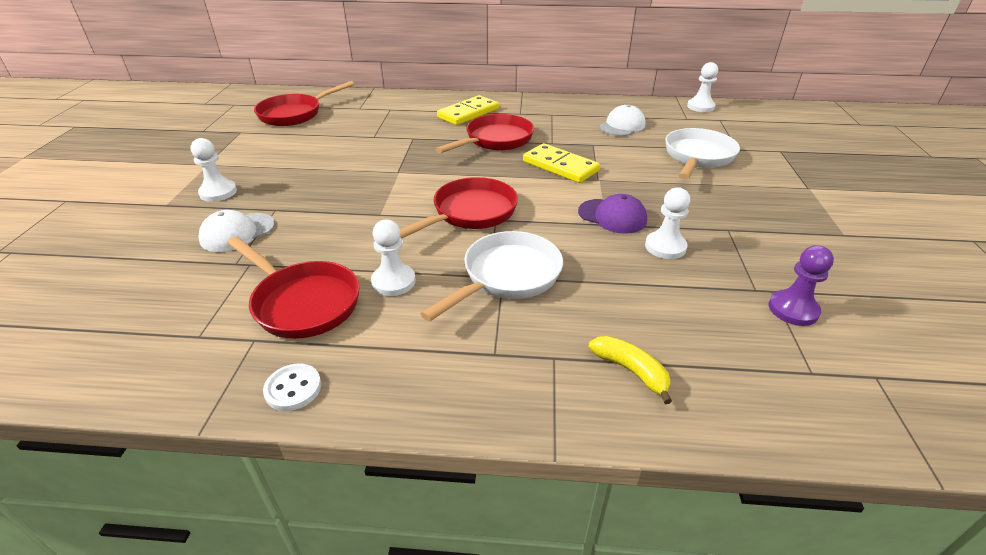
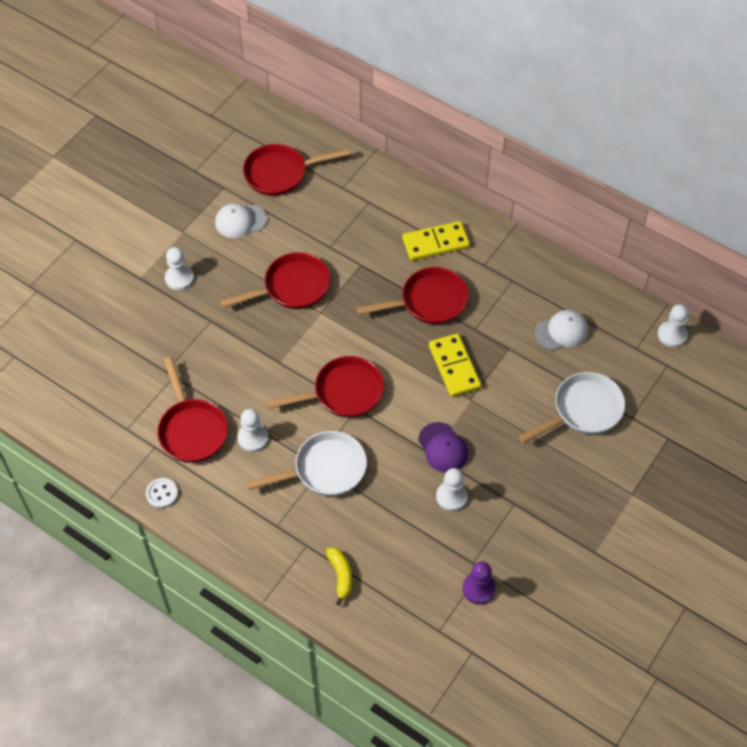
camera: 30 degrees right, 20 degrees up
(237, 232) = (177, 337): white cap -> white cap (240, 221)
(354, 166) = (291, 287): none -> red pan

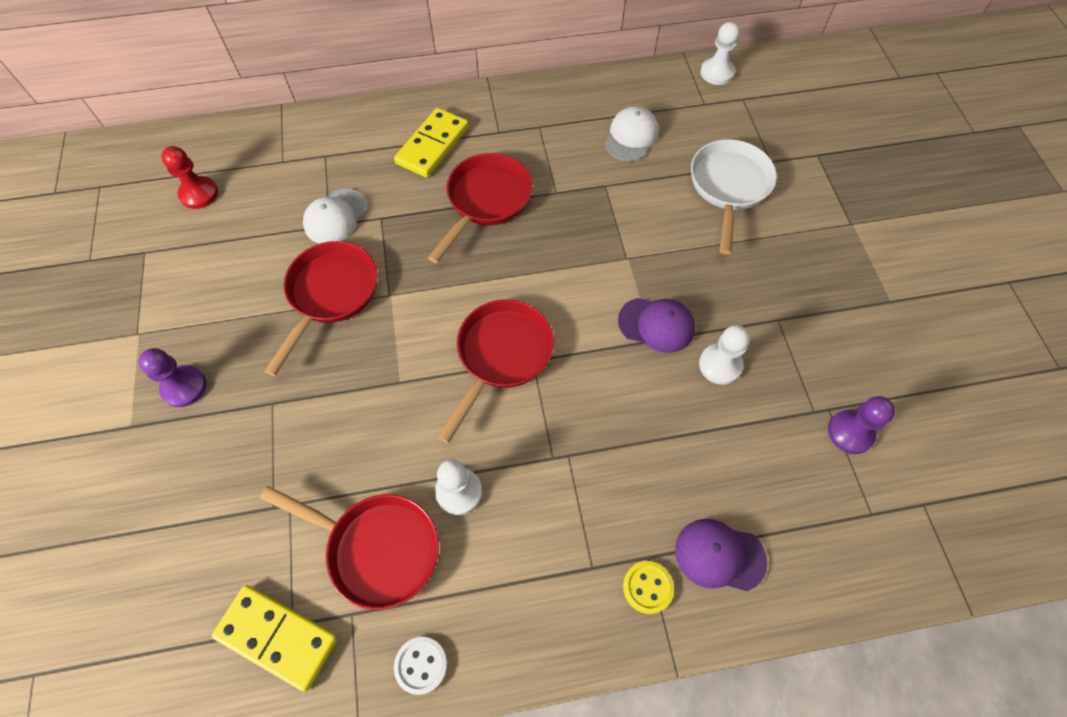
camera: 45 degrees left, 5 degrees up
(179, 278) = (184, 387): white pawn -> purple pawn
(240, 221) = (200, 271): white cap -> white cap (336, 217)
(280, 173) = (199, 194): red pan -> red pawn
(291, 556) = (647, 587): none -> yellow button
(324, 469) = (572, 454): white pan -> none
(341, 576) = (719, 555): yellow banana -> purple cap
(454, 367) = (578, 241): yellow domino -> yellow domino (277, 637)

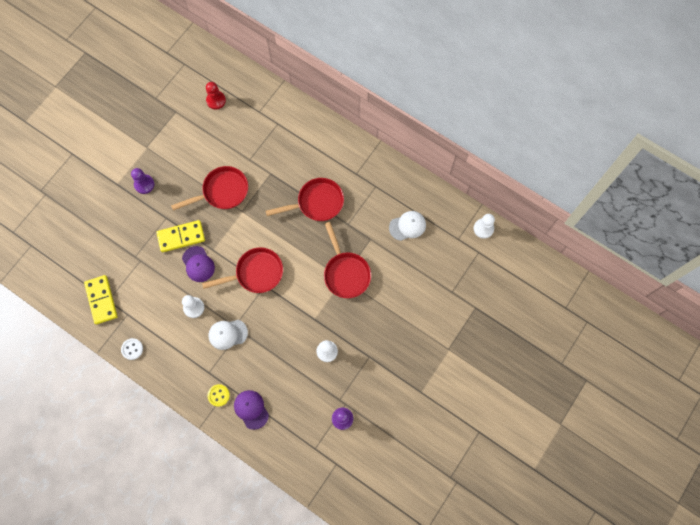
camera: 45 degrees right, 10 degrees up
(336, 217) = (255, 158): white cap -> white cap (227, 334)
(376, 548) = (152, 301): red pan -> red pan (346, 273)
(432, 145) = (323, 156): yellow domino -> yellow domino (181, 237)
(656, 325) = (322, 314): purple cap -> purple cap (198, 264)
(728, 187) = (419, 287): white pan -> none

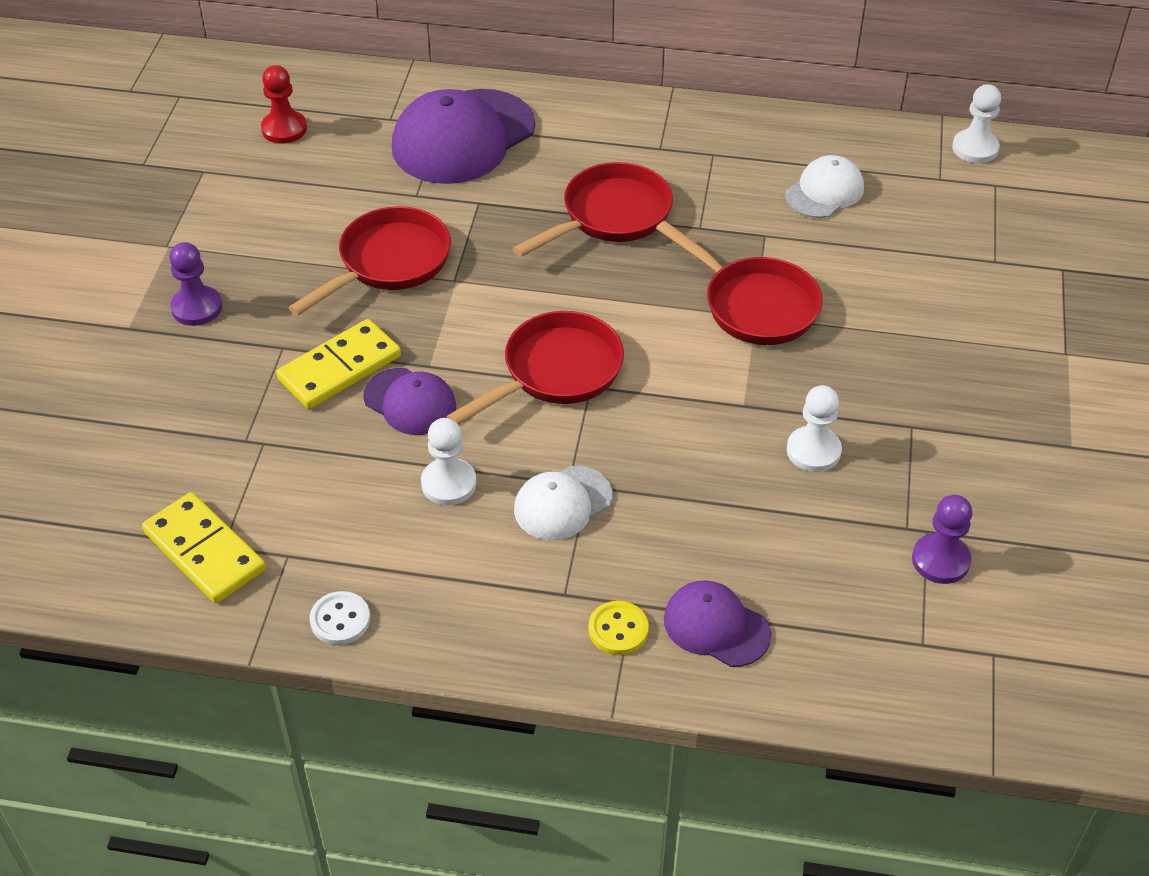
camera: 25 degrees left, 25 degrees down
(282, 134) = (463, 137): none -> purple cap

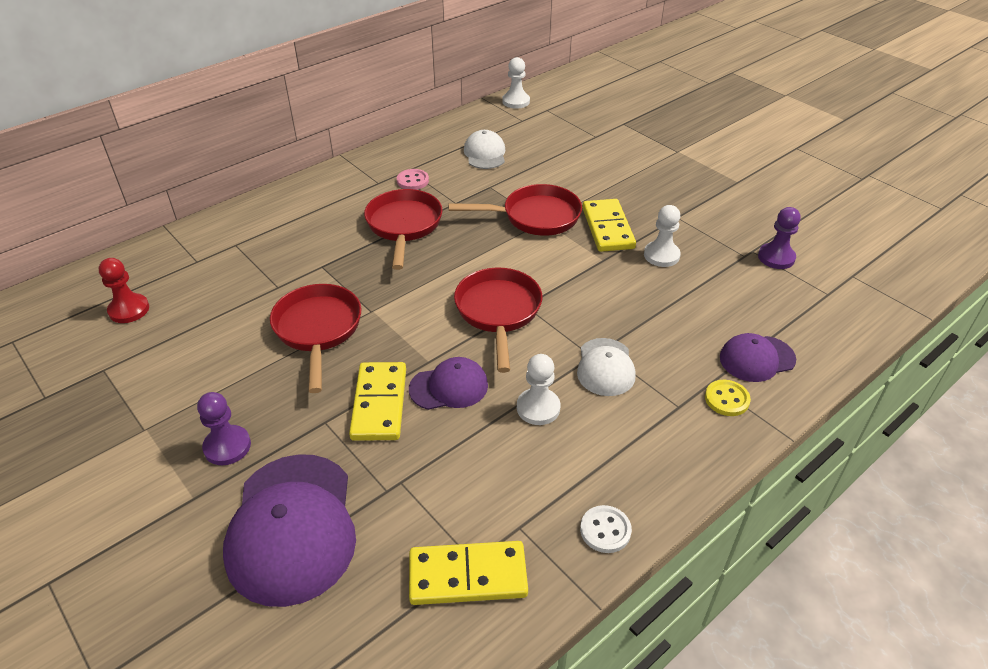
camera: 50 degrees left, 5 degrees down
(463, 137) = (259, 242): purple cap -> purple cap (292, 527)
(696, 170) = (412, 181): none -> pink button
(809, 377) = (608, 228): none -> yellow domino

